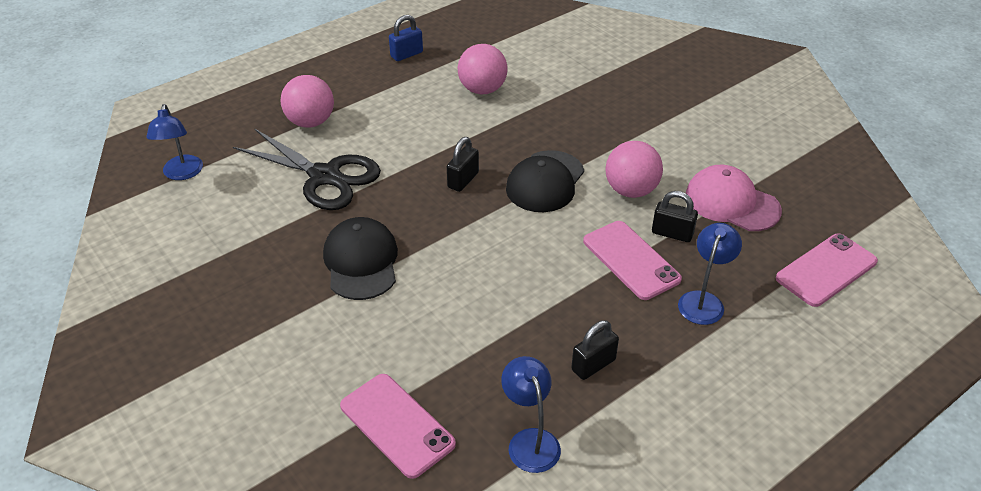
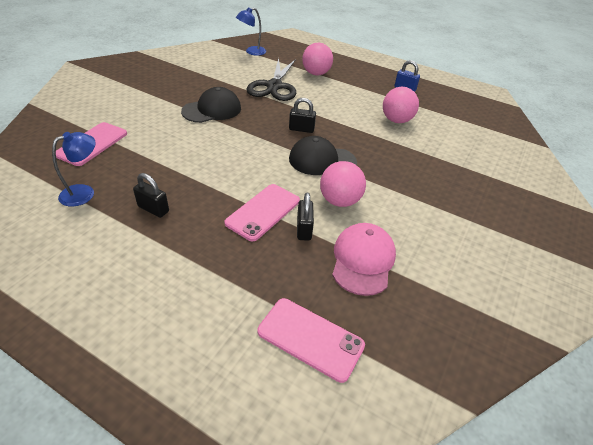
camera: 65 degrees right, 0 degrees up
(703, 301) = (236, 257): blue lamp -> none

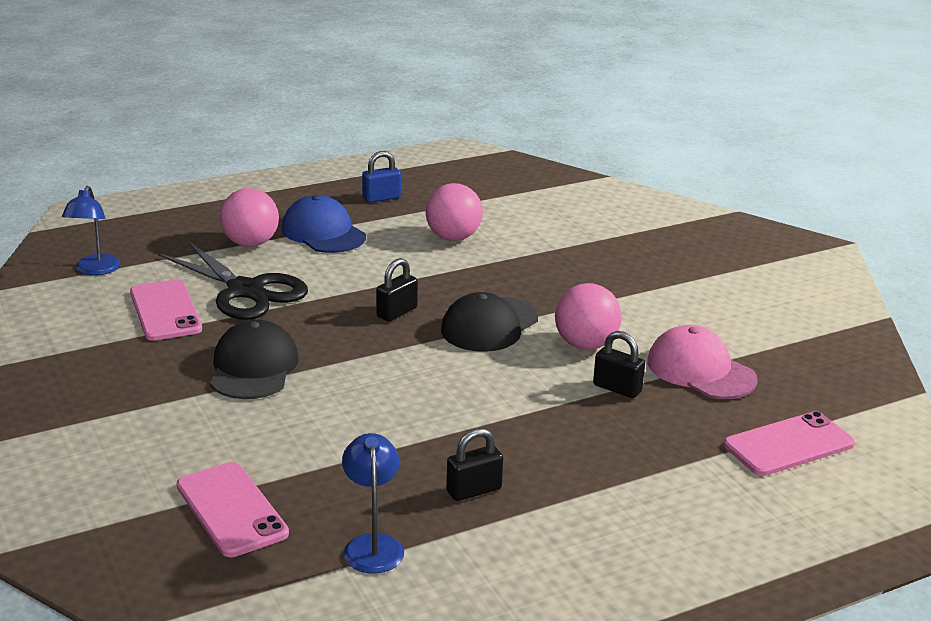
camera: 55 degrees left, 15 degrees down
(263, 212) = (558, 405): pink phone -> pink phone (165, 311)
(350, 86) = (323, 232): none -> blue cap

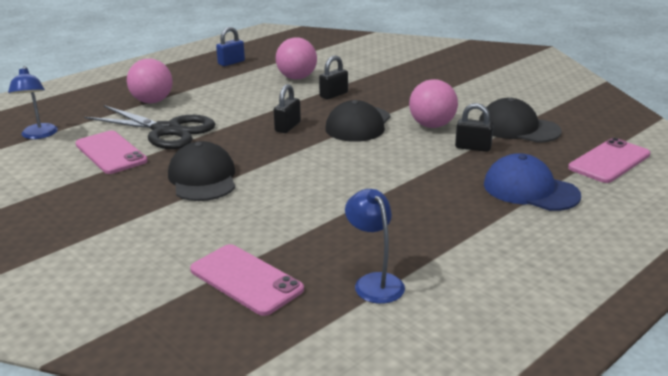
camera: 15 degrees left, 0 degrees up
(323, 232) = (202, 87): blue cap -> blue cap (530, 190)
(474, 490) = (423, 229): black padlock -> black padlock (333, 95)
(700, 370) = (518, 128): pink cap -> black cap

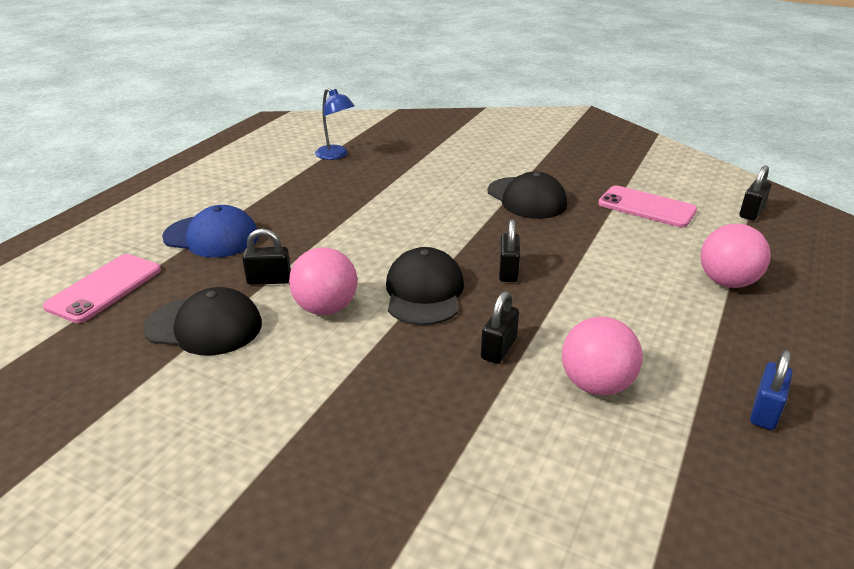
camera: 160 degrees right, 5 degrees up
(38, 135) = (751, 212): blue lamp -> black padlock
(166, 131) = (636, 241): black scissors -> none
(246, 279) = (419, 145): pink phone -> none

